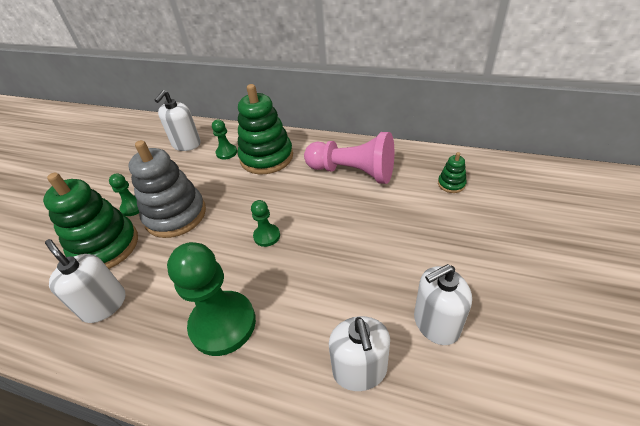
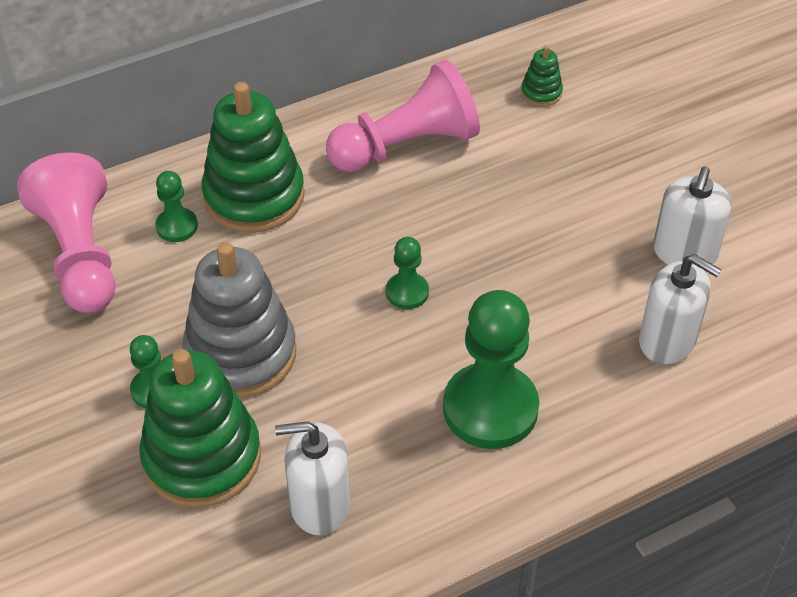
camera: 50 degrees left, 5 degrees up
(186, 144) = (80, 255): white soap dispenser -> pink pawn

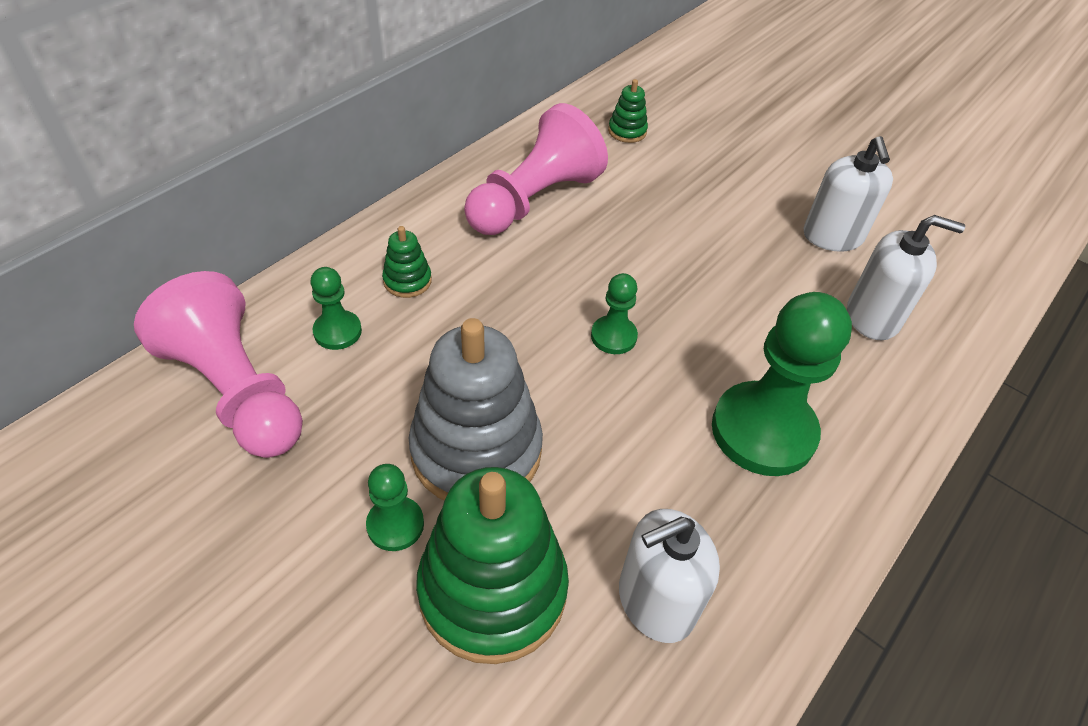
camera: 25 degrees left, 0 degrees up
(254, 196) = (407, 281): green stacking toy -> green stacking toy, size x0.44

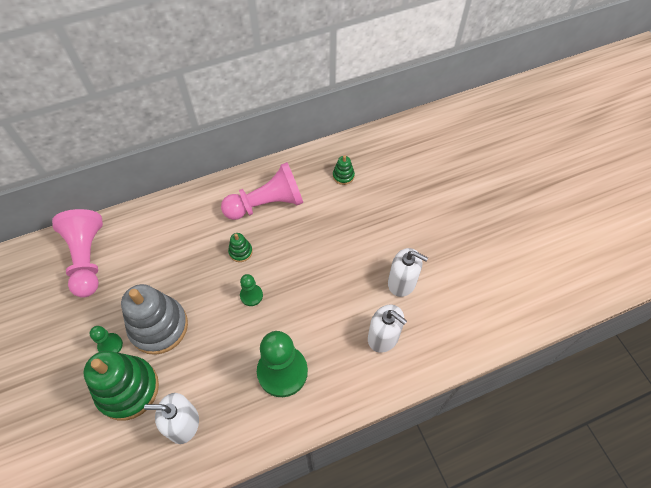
camera: 30 degrees right, 10 degrees up
(337, 331) = (139, 245): green pawn -> none
(407, 281) = (182, 229): green stacking toy -> green stacking toy (240, 252)
(832, 236) = (402, 282): white soap dispenser -> white soap dispenser turned 90 degrees counterclockwise

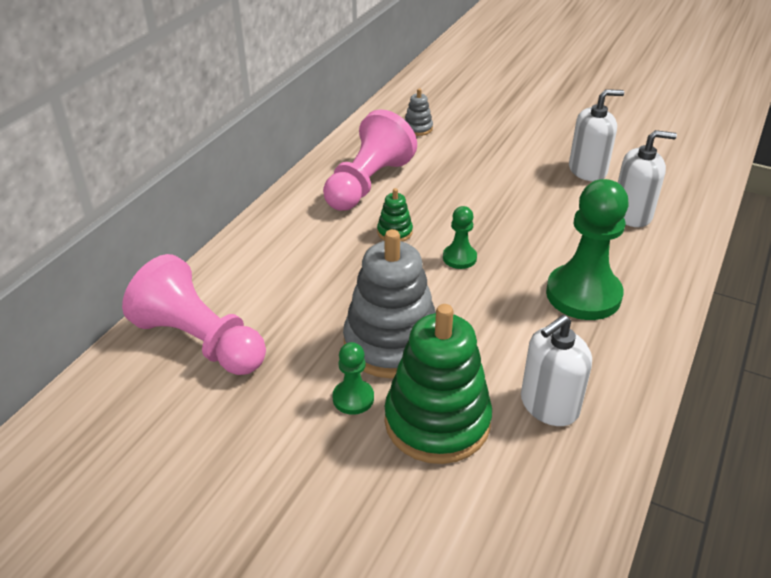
camera: 40 degrees left, 20 degrees down
(343, 176) = (418, 128): green stacking toy -> grey stacking toy

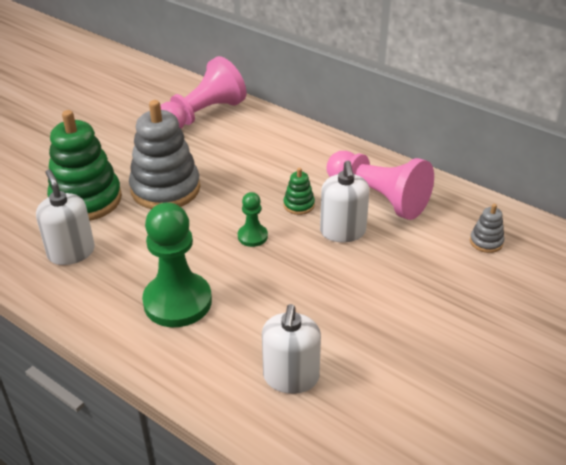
camera: 100 degrees right, 0 degrees up
(353, 398) = (124, 169): green pawn -> none
(587, 170) = (387, 364): white soap dispenser -> white soap dispenser (342, 231)

